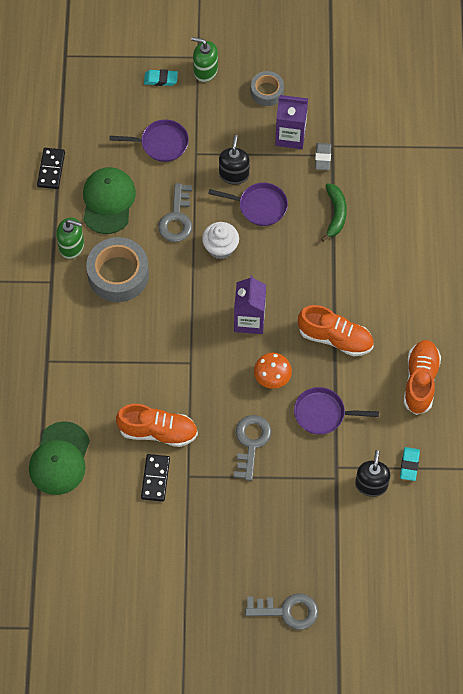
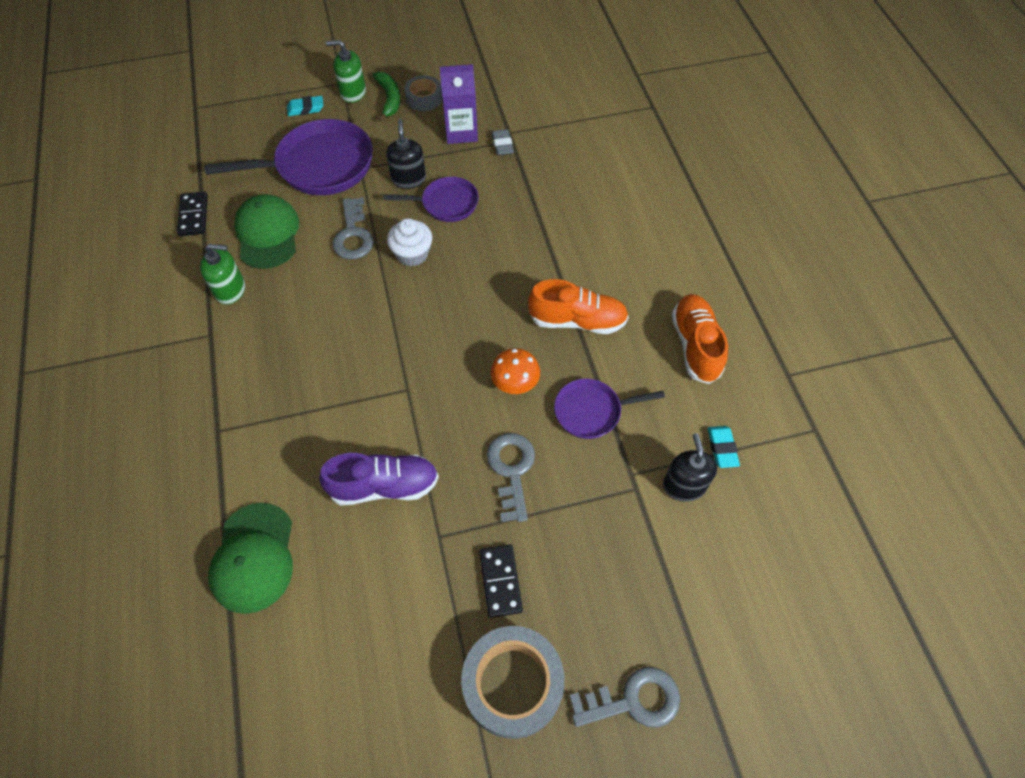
camera: 15 degrees left, 5 degrees down
(118, 274) = (294, 308): grey tape -> grey tape (512, 684)
(155, 478) = (394, 551): black domino -> black domino (500, 581)
(158, 431) = (384, 486): orange shoe -> purple shoe
(161, 143) = (318, 166): purple pan -> purple pan, size x1.78
(249, 320) = (468, 324): purple carton -> none
(335, 214) = (534, 194): green banana -> green banana (389, 99)

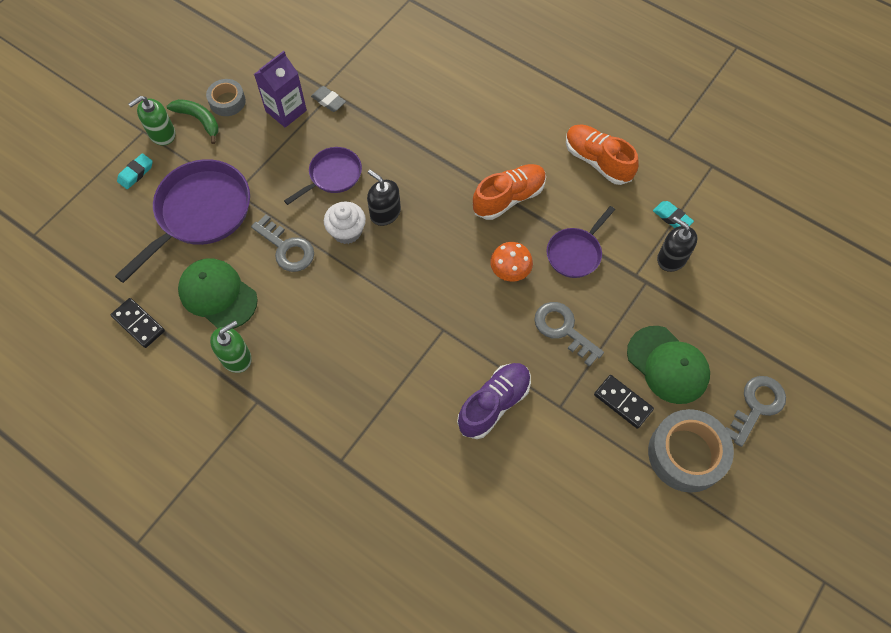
camera: 40 degrees left, 5 degrees up
(253, 558) = (457, 518): green cap -> green cap (668, 365)
(408, 179) = (284, 176): black soap dispenser -> black soap dispenser (385, 213)

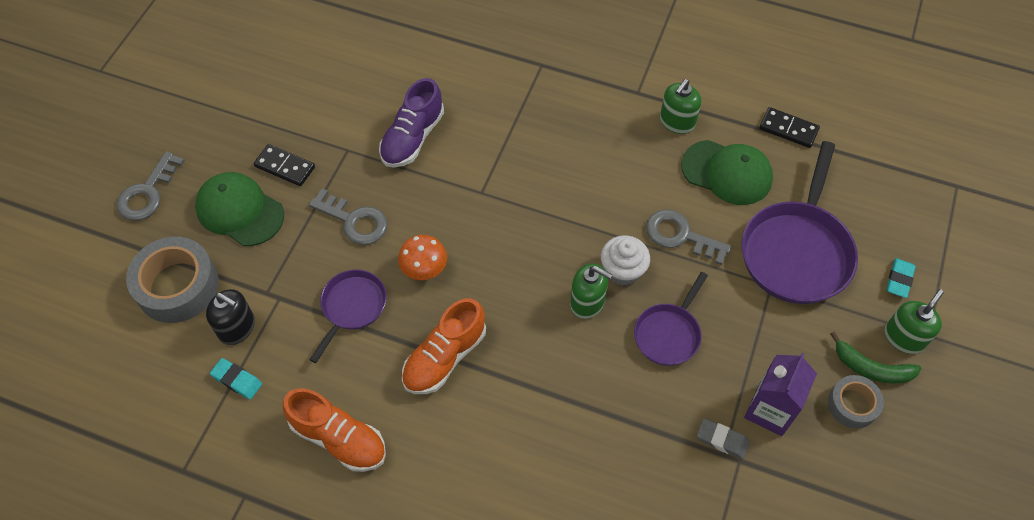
camera: 165 degrees right, 5 degrees down
(385, 213) = (587, 302): black soap dispenser -> green soap dispenser
(686, 454) = (220, 137): grey tape -> grey tape (177, 286)

